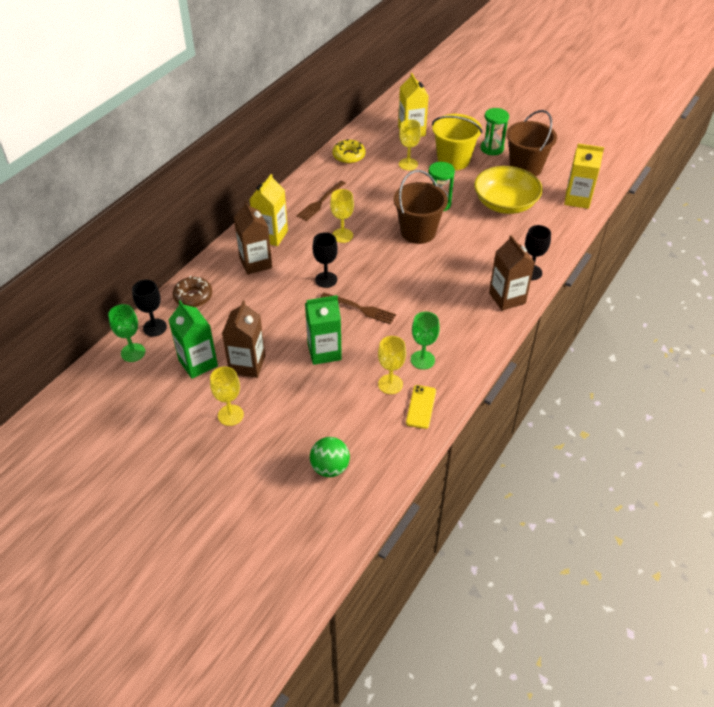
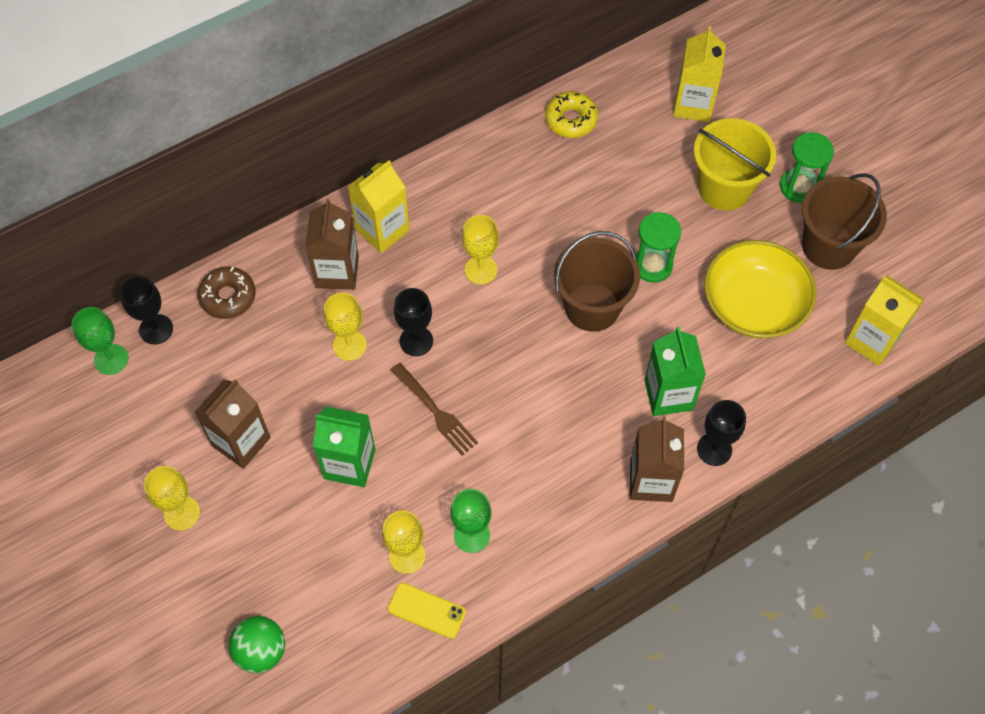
camera: 25 degrees right, 15 degrees up
(198, 363) = (182, 412): green carton -> green carton (668, 395)
(320, 202) = (483, 194): brown fork -> none
(408, 164) = (650, 170): yellow goblet -> yellow goblet (349, 345)
(421, 407) = (426, 610): yellow phone -> yellow phone turned 75 degrees clockwise

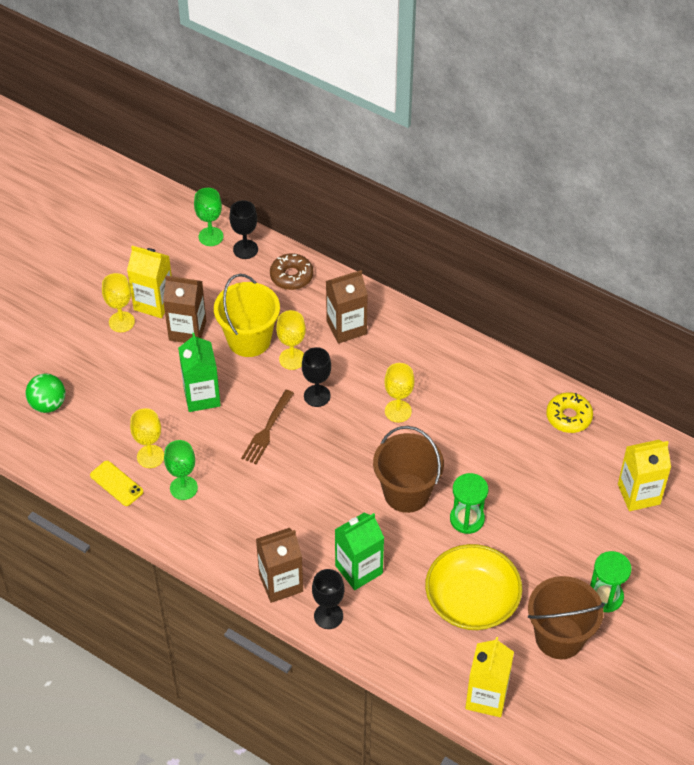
camera: 65 degrees right, 10 degrees down
(382, 230) = (396, 339): yellow carton -> yellow carton (154, 303)
(426, 610) = (116, 483): yellow phone -> yellow phone turned 45 degrees counterclockwise
(724, 188) = (570, 543): yellow bucket -> yellow bucket (249, 339)

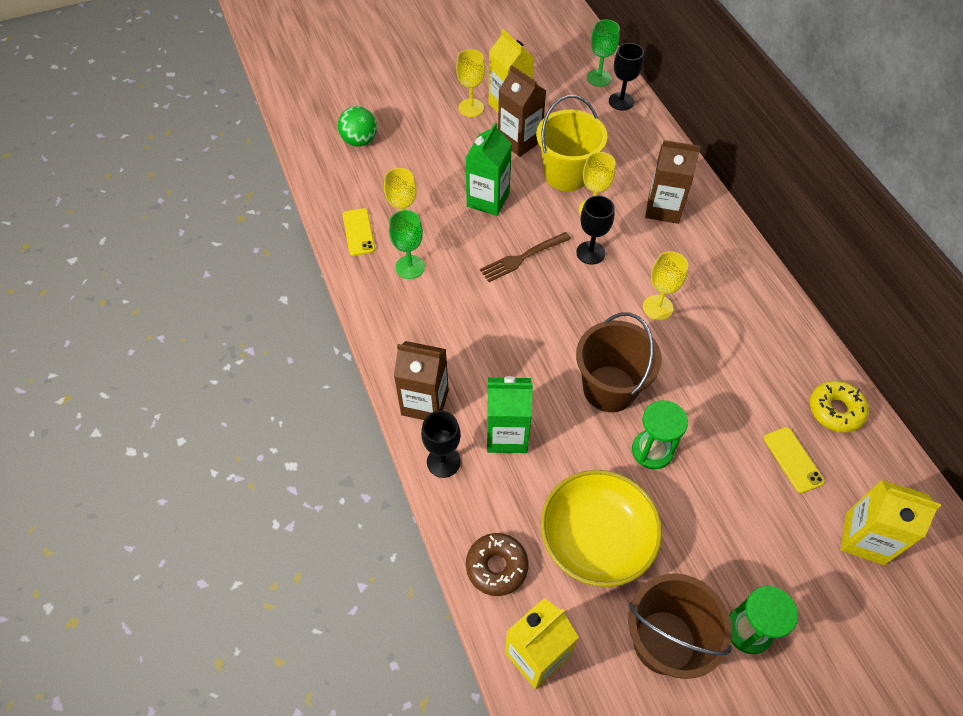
camera: 35 degrees right, 5 degrees up
(291, 276) = (645, 141): brown donut -> brown donut (496, 567)
(563, 469) = (793, 460): none -> yellow phone

